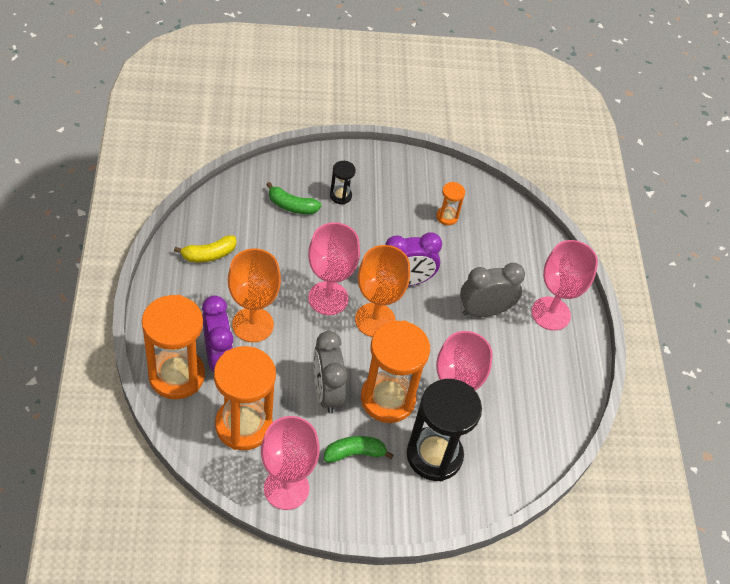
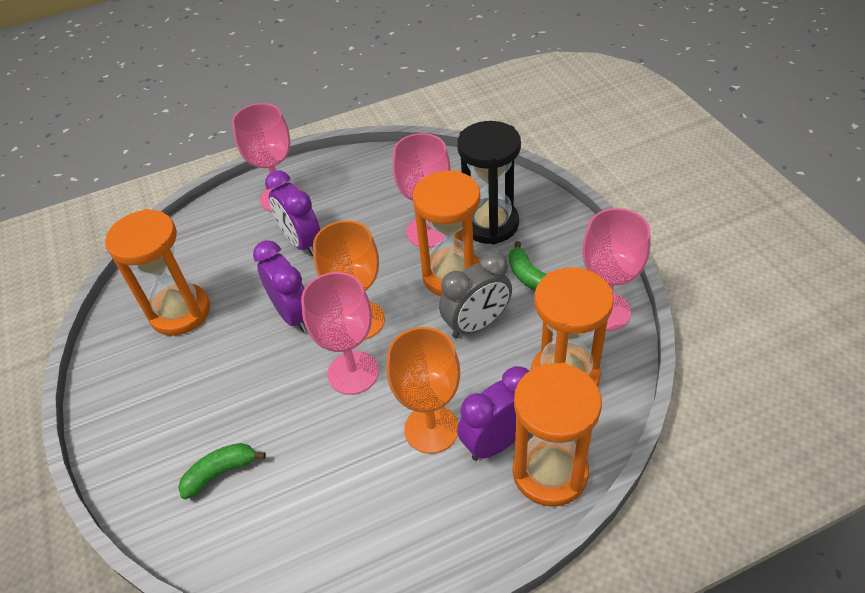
camera: 100 degrees left, 5 degrees down
(209, 254) = (348, 532): yellow banana -> none
(292, 206) = (220, 473): green banana -> green banana turned 120 degrees counterclockwise
(340, 196) = (182, 426): black hourglass -> none
(447, 217) = (180, 312): orange hourglass -> orange hourglass, size x2.19
(484, 311) = (302, 242): grey clock -> purple clock

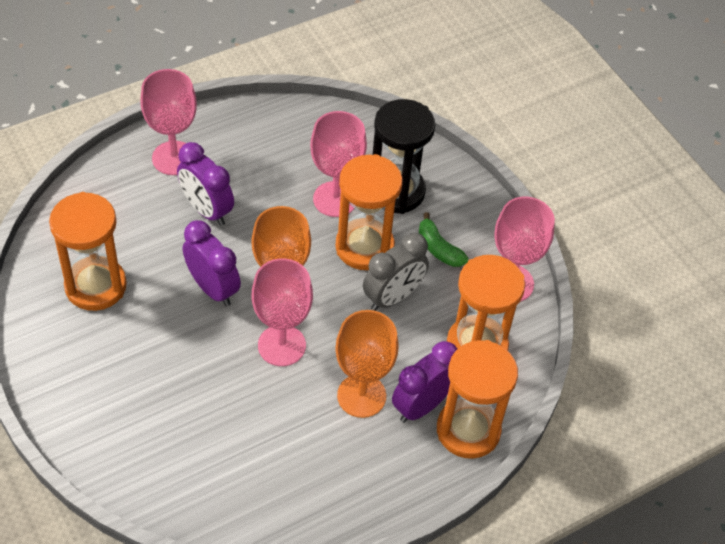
camera: 15 degrees left, 5 degrees up
(220, 473) = (174, 440): green banana -> none

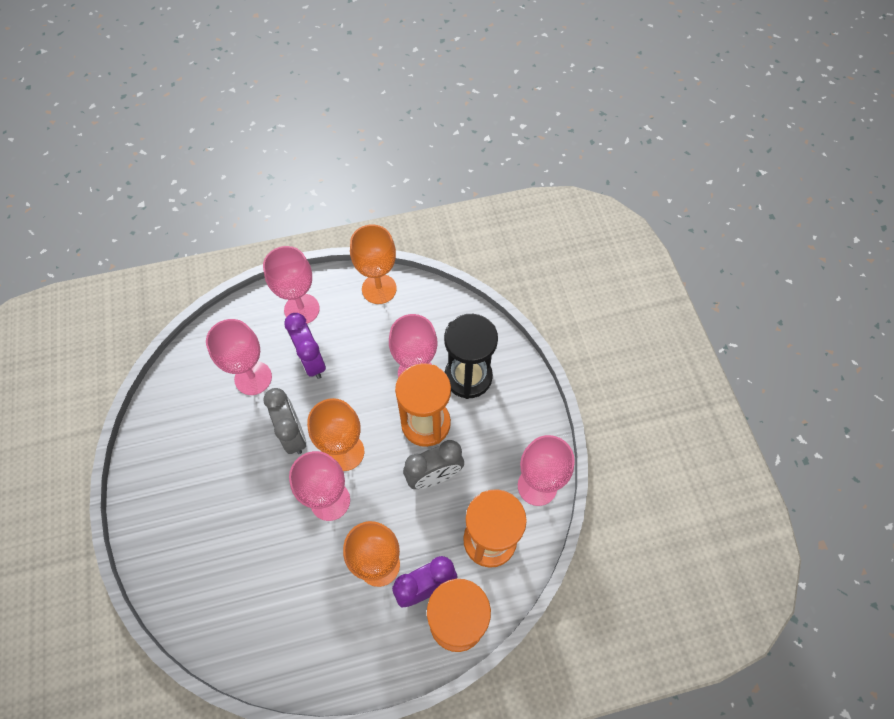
camera: 20 degrees right, 10 degrees up
(95, 286) = (205, 412): orange hourglass -> none
(141, 240) = (253, 378): none -> pink goblet
(213, 288) = (293, 434): purple clock -> grey clock
(260, 121) = (379, 289): none -> orange goblet
(438, 248) = (486, 439): green banana -> none

